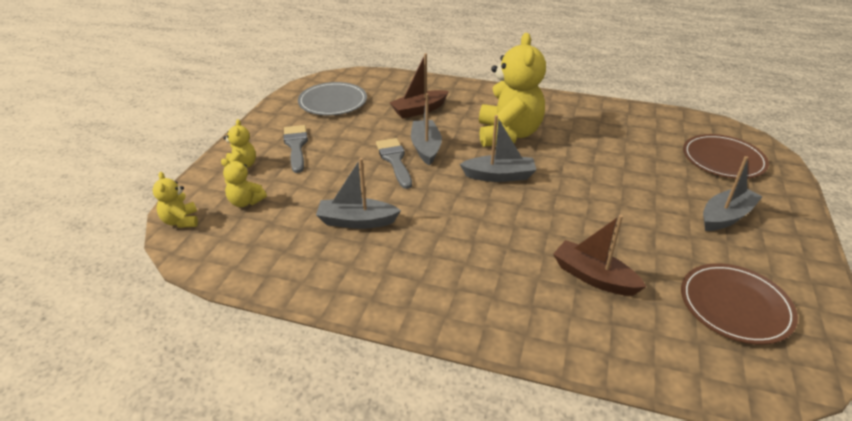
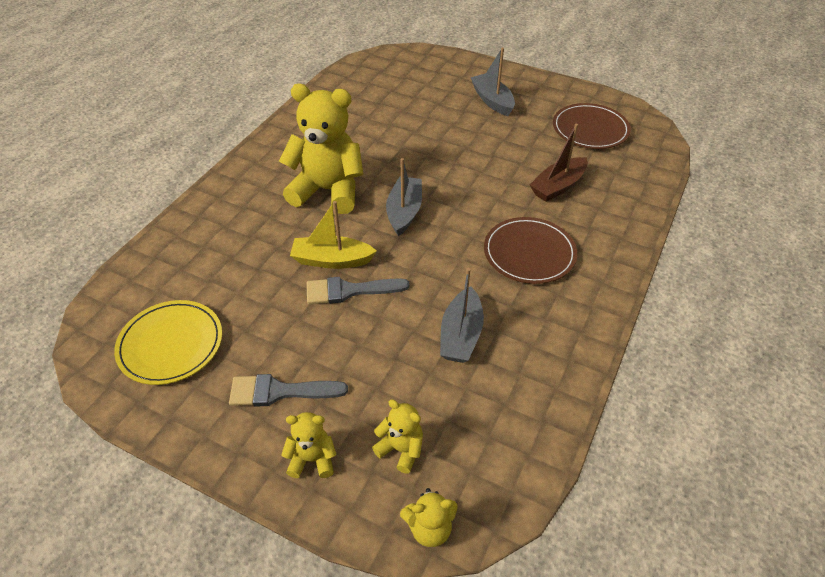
camera: 80 degrees left, 10 degrees up
(245, 202) = (401, 449): yellow teddy bear -> yellow teddy bear turned 90 degrees counterclockwise
(333, 102) = (171, 344): grey plate -> yellow plate
(419, 110) = (240, 255): brown boat -> none
(426, 148) = (332, 260): grey boat -> yellow boat
(723, 159) = (416, 77): brown plate -> brown plate (529, 253)

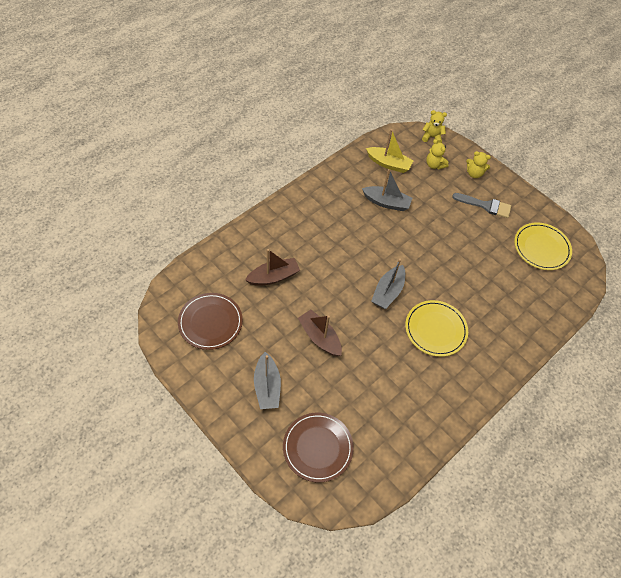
camera: 165 degrees left, 10 degrees up
(328, 190) = (435, 329): yellow teddy bear -> yellow plate
(332, 260) = (445, 271): yellow boat -> yellow boat (388, 164)
(349, 291) = (439, 247): grey brush -> none
(461, 335) = (386, 203): grey boat -> grey boat turned 75 degrees clockwise
(464, 148) = (319, 337): none -> brown boat
(529, 253) = (323, 235): brown plate -> brown plate (317, 448)

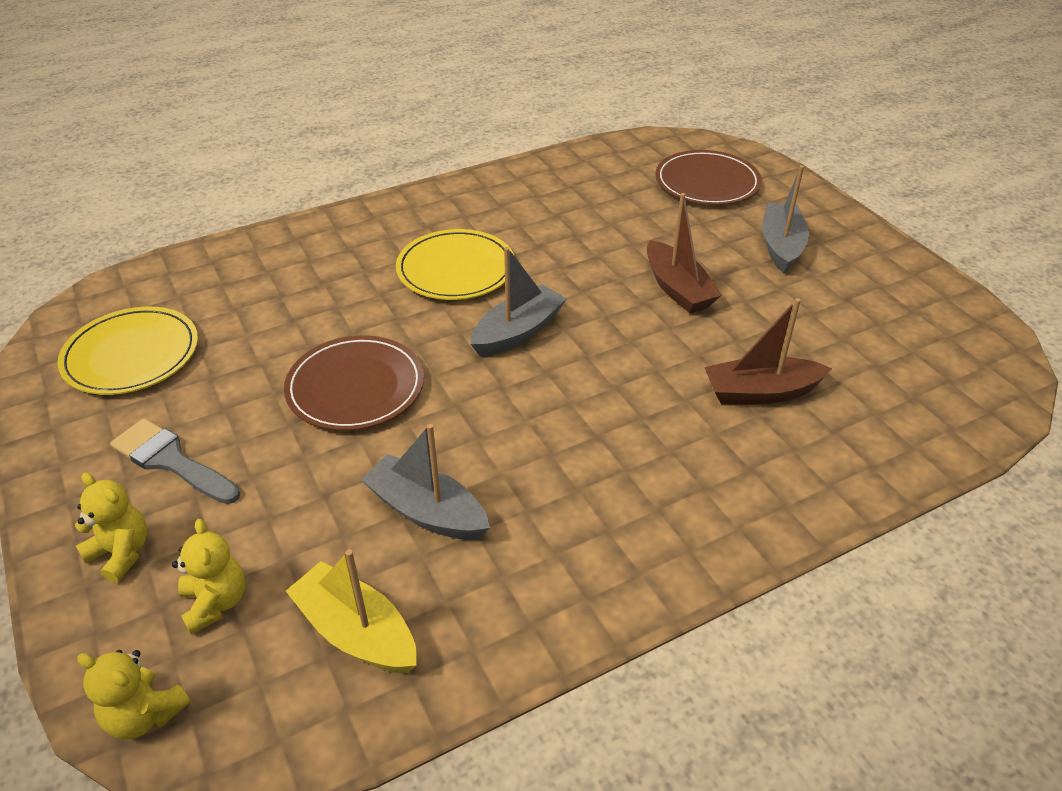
camera: 160 degrees left, 15 degrees down
(210, 322) = (895, 338): brown plate -> brown plate (355, 387)

